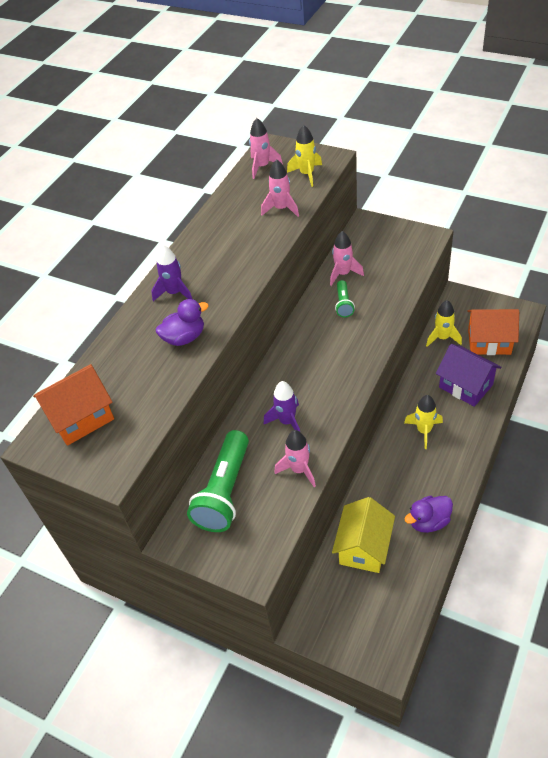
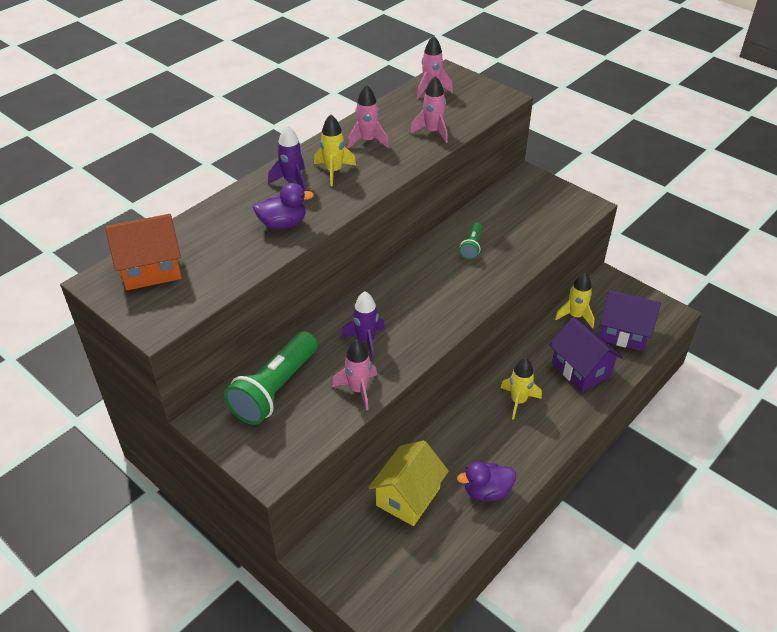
camera: 10 degrees right, 5 degrees down
(307, 174) = (473, 106): yellow rocket -> yellow rocket (334, 171)
(343, 274) = (483, 218): pink rocket -> pink rocket (367, 141)
(489, 342) = (624, 333): orange house -> purple house

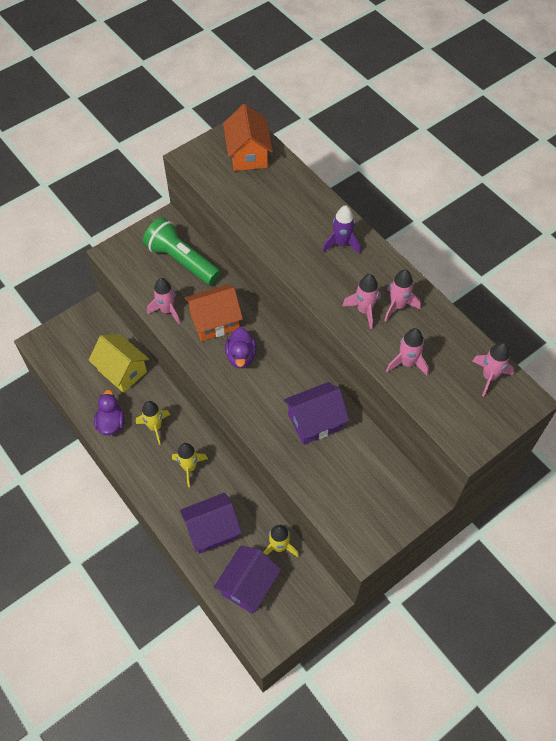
camera: 100 degrees right, 15 degrees up
(283, 224) = (285, 233): purple duck -> purple duck (241, 356)
(334, 171) = (352, 274): yellow rocket -> yellow rocket (155, 427)
(366, 341) = (215, 322): purple rocket -> orange house
(378, 160) = (364, 310): none -> pink rocket
(472, 247) = (315, 422): green flashlight -> purple house

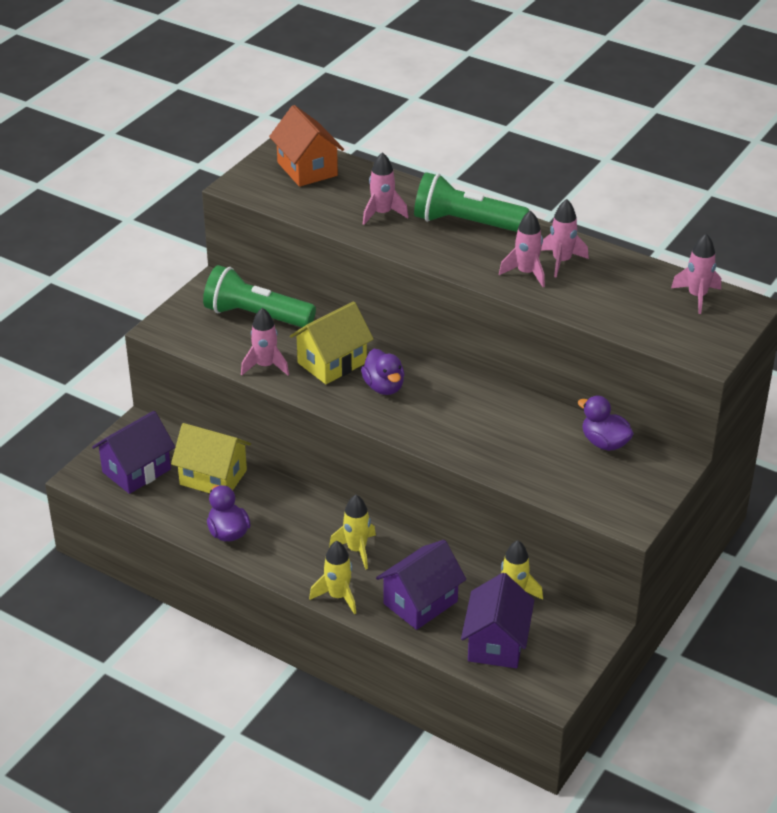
camera: 20 degrees left, 20 degrees down
(155, 427) = (289, 522): yellow rocket -> yellow rocket (338, 596)
(215, 322) = (332, 363): orange house -> yellow house
(315, 422) = (508, 424): purple house -> purple house (136, 471)
(341, 244) = (465, 223): purple rocket -> green flashlight
(378, 463) = (604, 443): none -> purple duck
(407, 363) = (601, 306): pink rocket -> pink rocket (382, 214)

